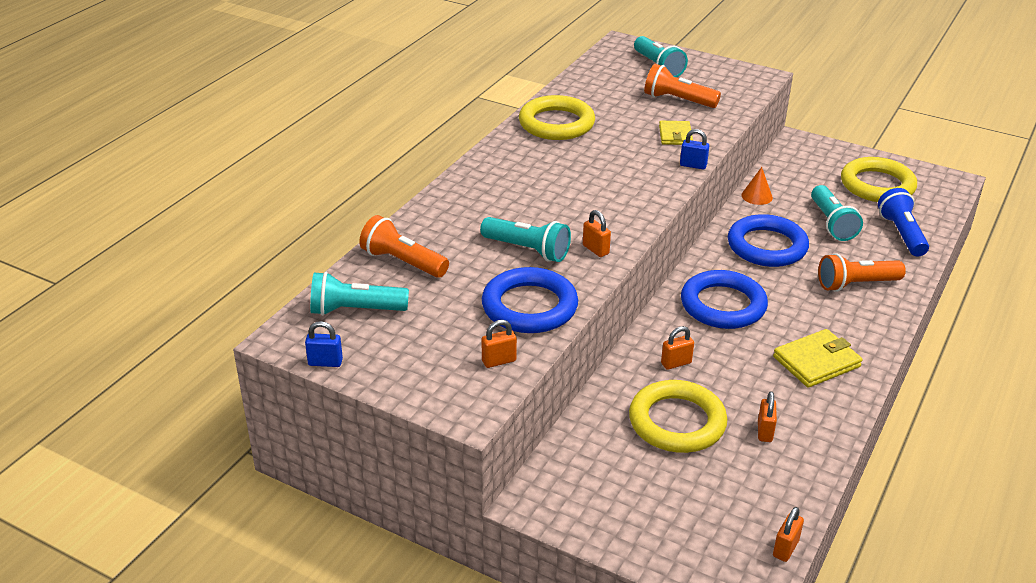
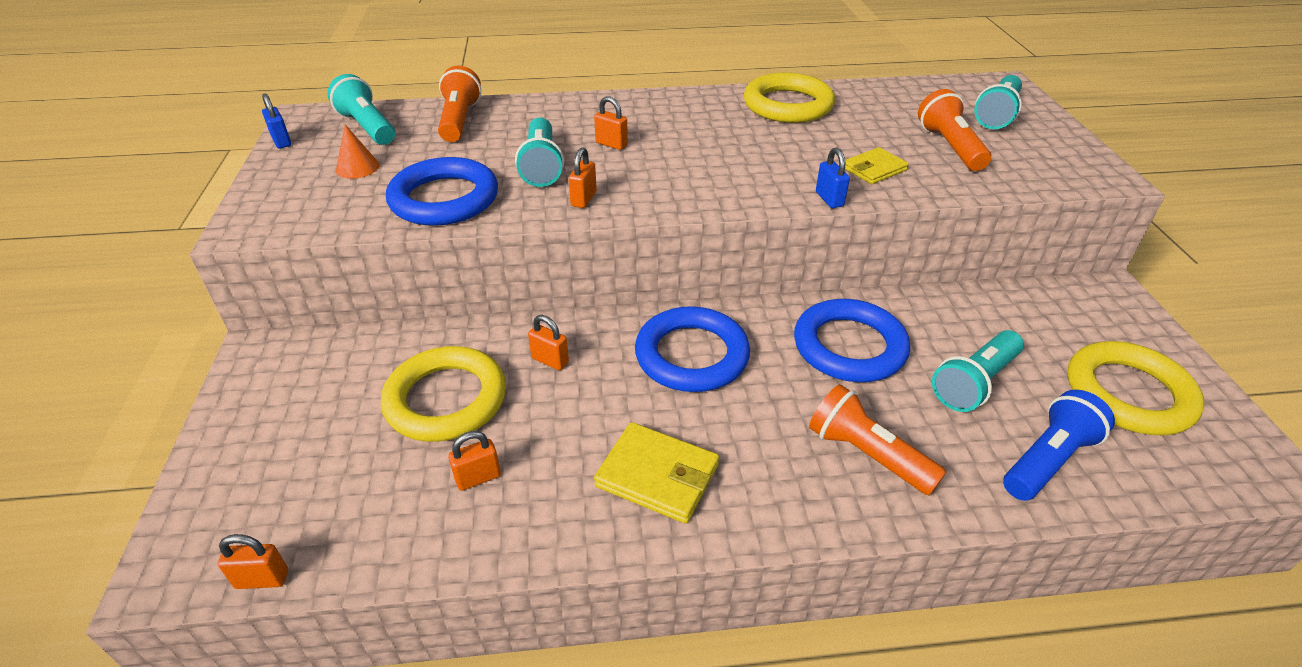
camera: 55 degrees right, 5 degrees up
(499, 361) = (339, 214): orange padlock -> orange padlock (611, 144)
(757, 196) = (941, 302): orange cone -> orange cone (357, 167)

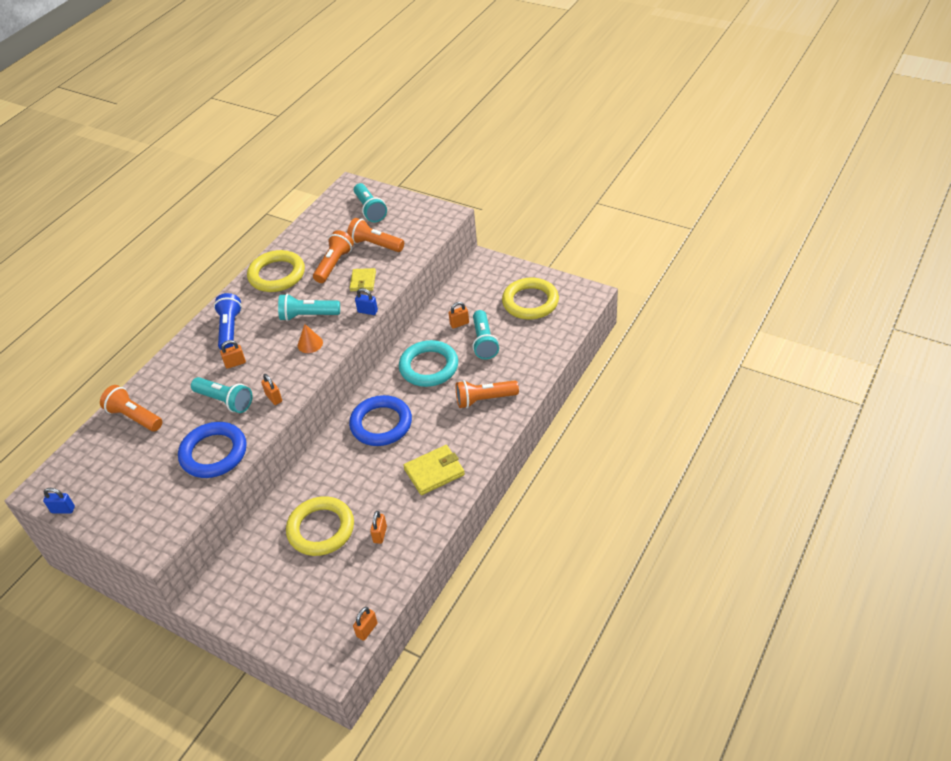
camera: 50 degrees left, 5 degrees up
(357, 167) = (138, 481): orange cone -> orange cone (310, 344)
(367, 127) = (92, 463): turquoise flashlight -> turquoise flashlight (308, 316)
(550, 360) = (333, 478): orange padlock -> orange padlock (459, 324)
(849, 346) = (429, 367): blue ring -> turquoise ring
(866, 134) = (334, 264): none -> orange flashlight
(1048, 460) = (534, 349): blue flashlight -> blue flashlight (230, 329)

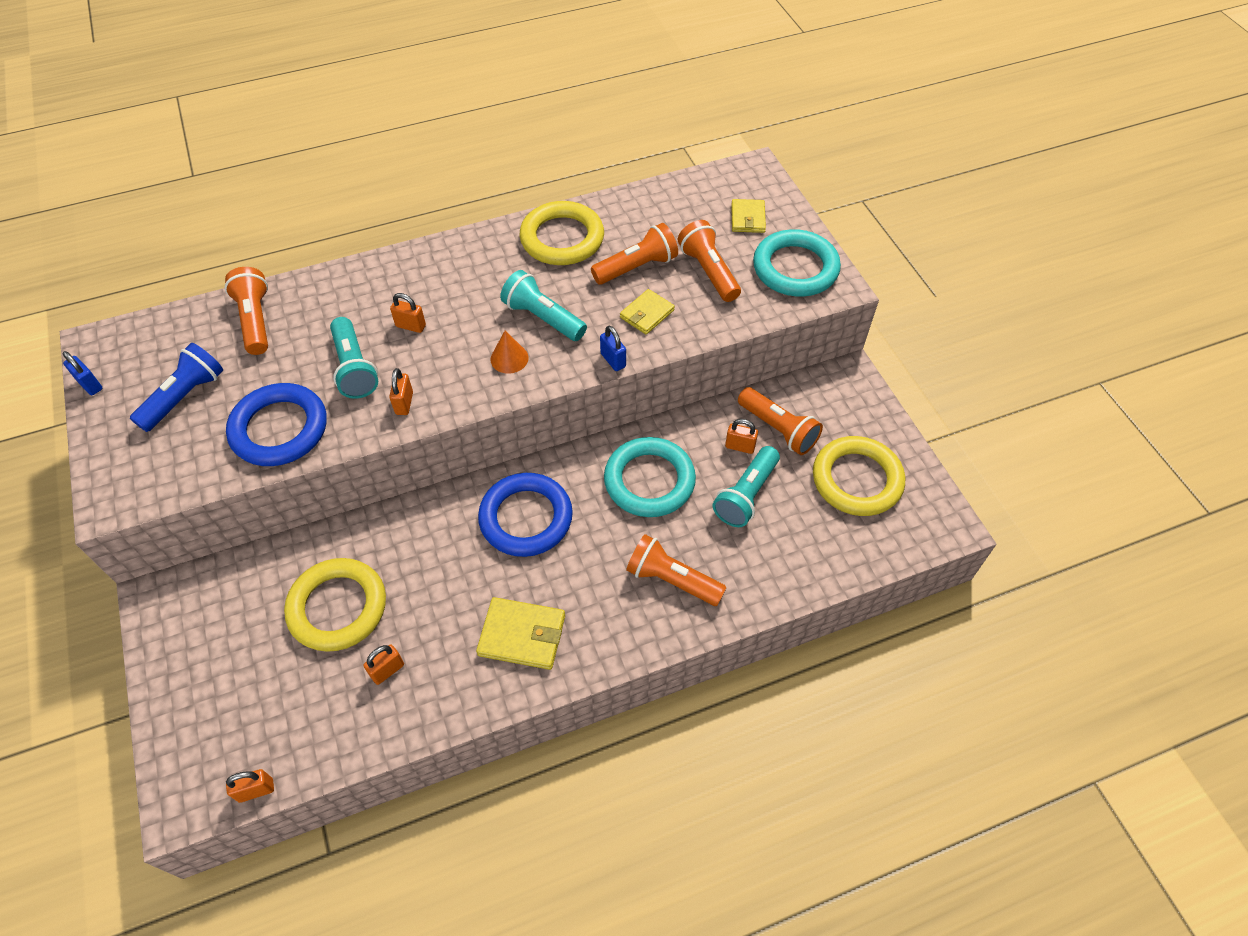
camera: 35 degrees right, 10 degrees up
(230, 329) = (448, 276): blue flashlight -> blue flashlight (185, 397)
(370, 210) = (748, 218): turquoise flashlight -> yellow wallet
(418, 218) = (795, 268): none -> turquoise ring
(471, 304) = (778, 429): none -> orange flashlight

